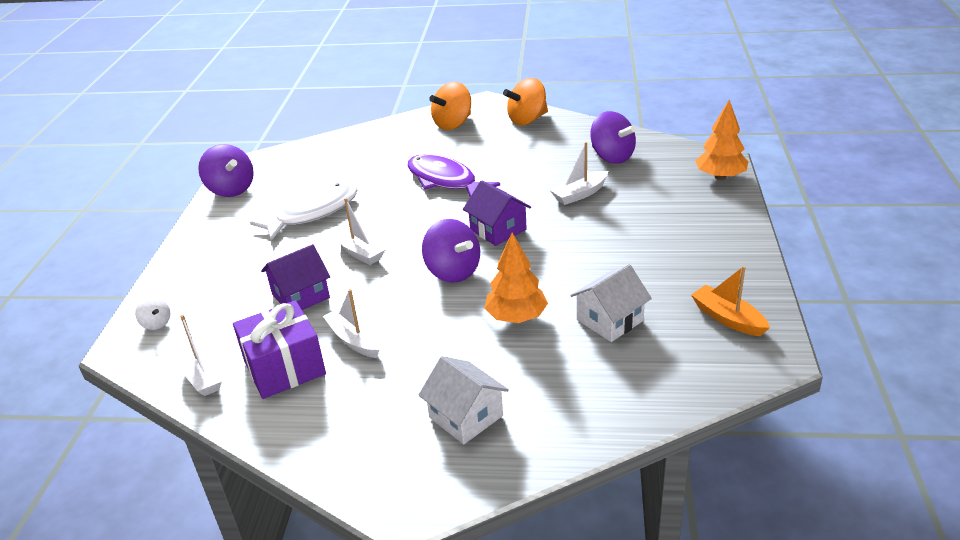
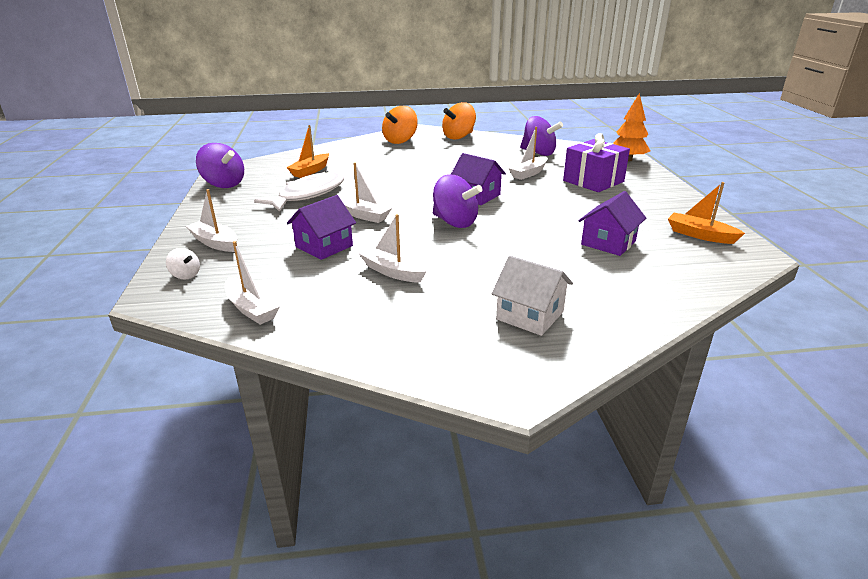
camera: 15 degrees left, 5 degrees down
(196, 280) = (215, 243): none -> white boat
(284, 367) = (334, 296): purple gift -> purple gift (593, 181)
(329, 173) = (310, 171): none -> orange boat
(445, 180) = (413, 171): purple fish -> none
(516, 317) = (529, 246): orange tree -> none
(610, 320) = (608, 243): white house -> purple house

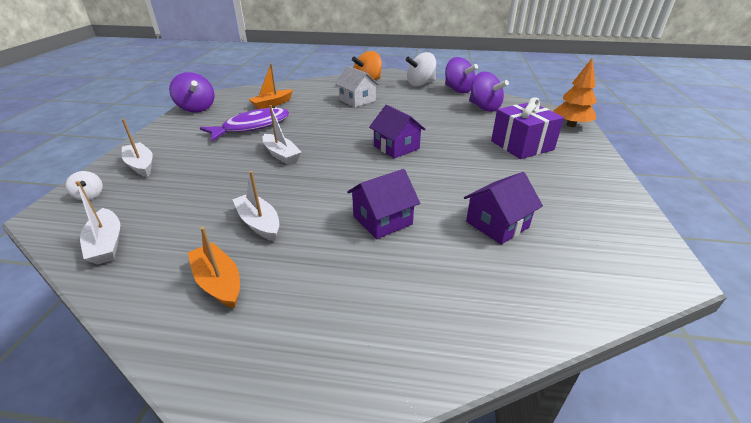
camera: 15 degrees right, 5 degrees up
(308, 194) = (252, 127): white fish -> purple fish
(324, 246) = (222, 183): purple house -> purple house (382, 220)
(455, 222) = (356, 174): purple spinning top -> purple spinning top (458, 90)
(458, 137) = (420, 84): orange spinning top -> white spinning top
(528, 173) = (461, 128): white boat -> none
(530, 315) = (354, 310): white house -> white house (357, 100)
(700, 235) = (610, 231): orange boat -> orange boat (218, 282)

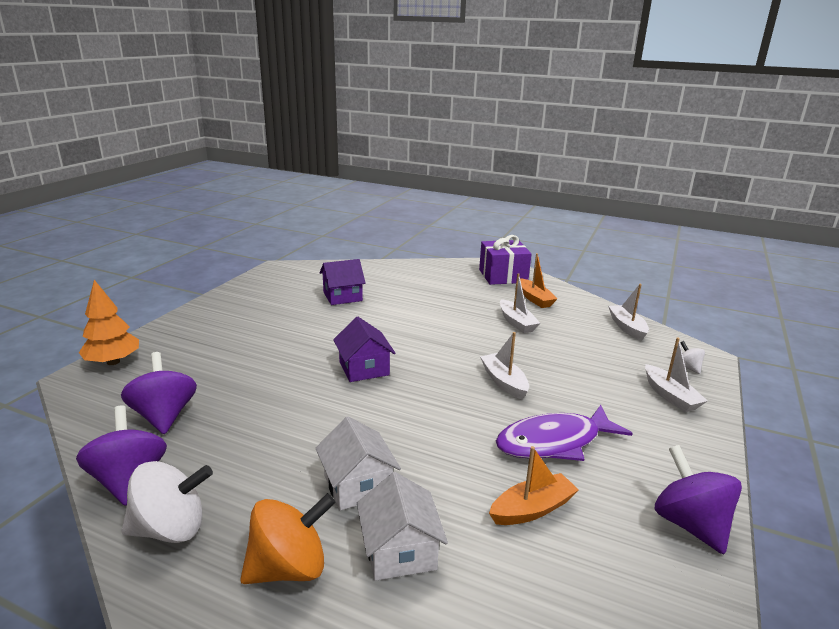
camera: 165 degrees left, 10 degrees down
(329, 89) = (400, 551): none -> white house
(382, 220) = (422, 310): purple house -> none
(522, 145) = (223, 347): purple gift -> purple gift (503, 276)

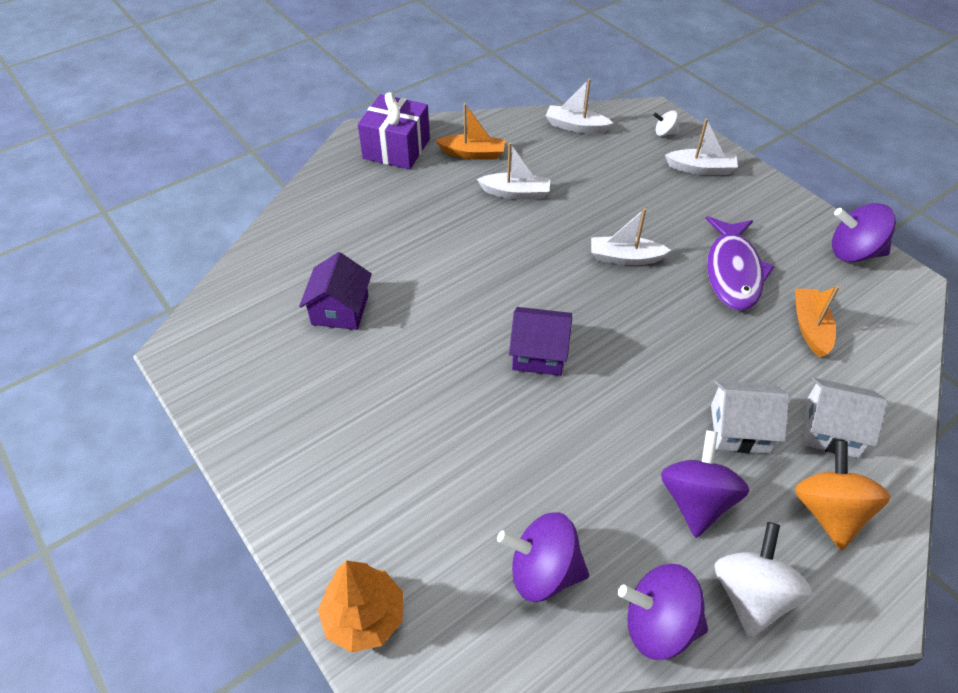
camera: 60 degrees left, 25 degrees up
(261, 475) = (696, 500): none -> purple spinning top

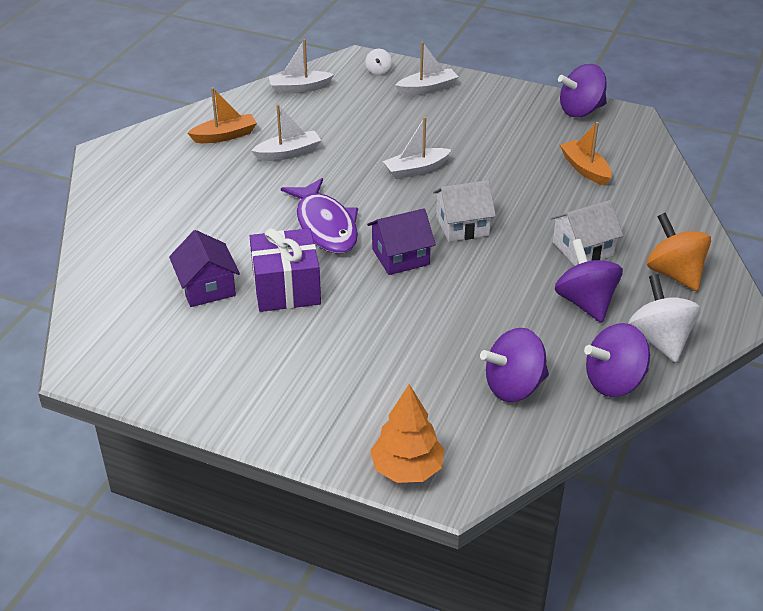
camera: 30 degrees left, 10 degrees down
(396, 148) = (149, 153): purple gift -> purple gift (286, 288)
(664, 133) = (378, 71): white spinning top -> white spinning top turned 60 degrees counterclockwise
(733, 272) = (504, 152): purple fish -> purple fish (325, 225)
(831, 429) = (642, 226): white house -> white house (462, 226)

